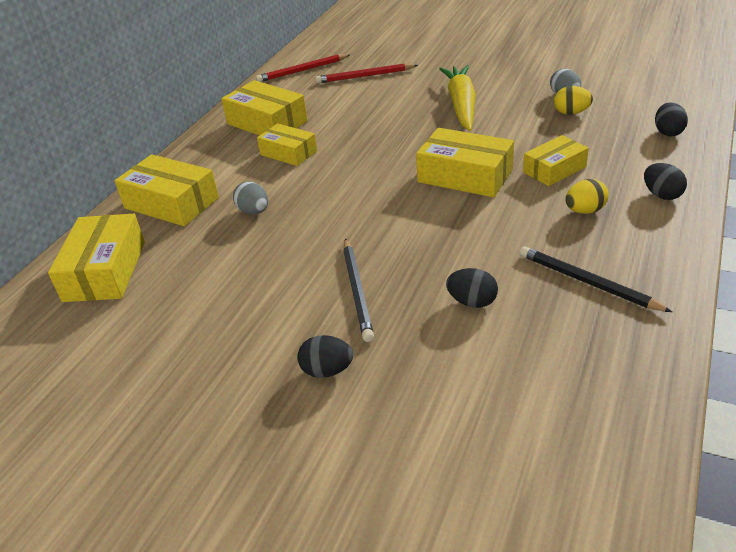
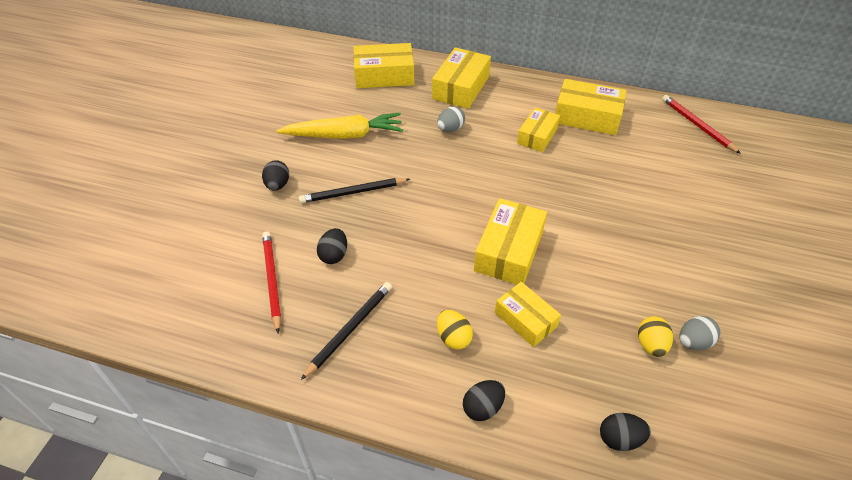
camera: 80 degrees right, 10 degrees up
(267, 123) = (587, 117): yellow box -> yellow box turned 75 degrees clockwise
(364, 76) = (697, 170): red pencil -> red pencil (272, 280)
(461, 105) = (649, 248): yellow carrot -> yellow carrot (344, 135)

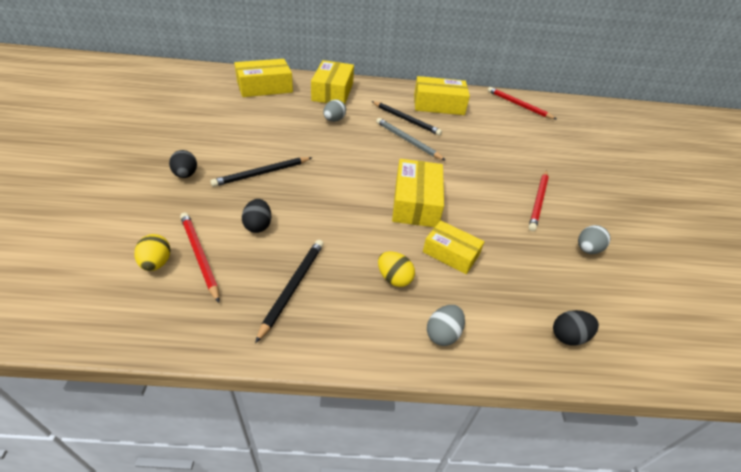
camera: 20 degrees left, 5 degrees down
(344, 135) = (241, 131): yellow carrot -> none
(482, 407) = (443, 334): black egg -> grey egg
(528, 166) = (407, 141): none -> grey pencil
(537, 136) = (406, 120): yellow box -> black pencil
(651, 345) = (557, 257): yellow egg -> yellow egg (156, 263)
(660, 270) = (538, 201): none -> red pencil

